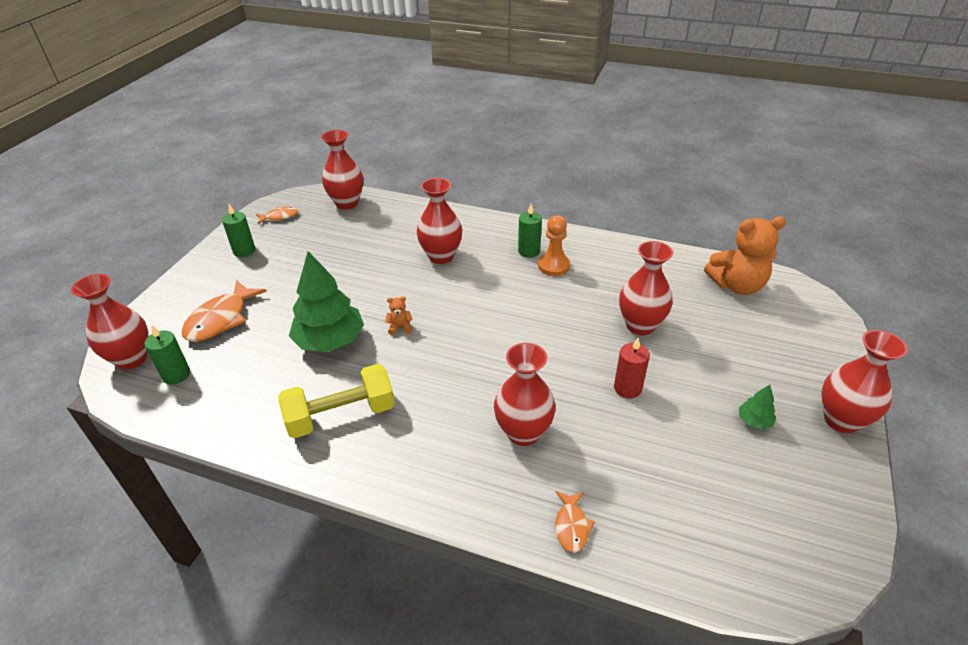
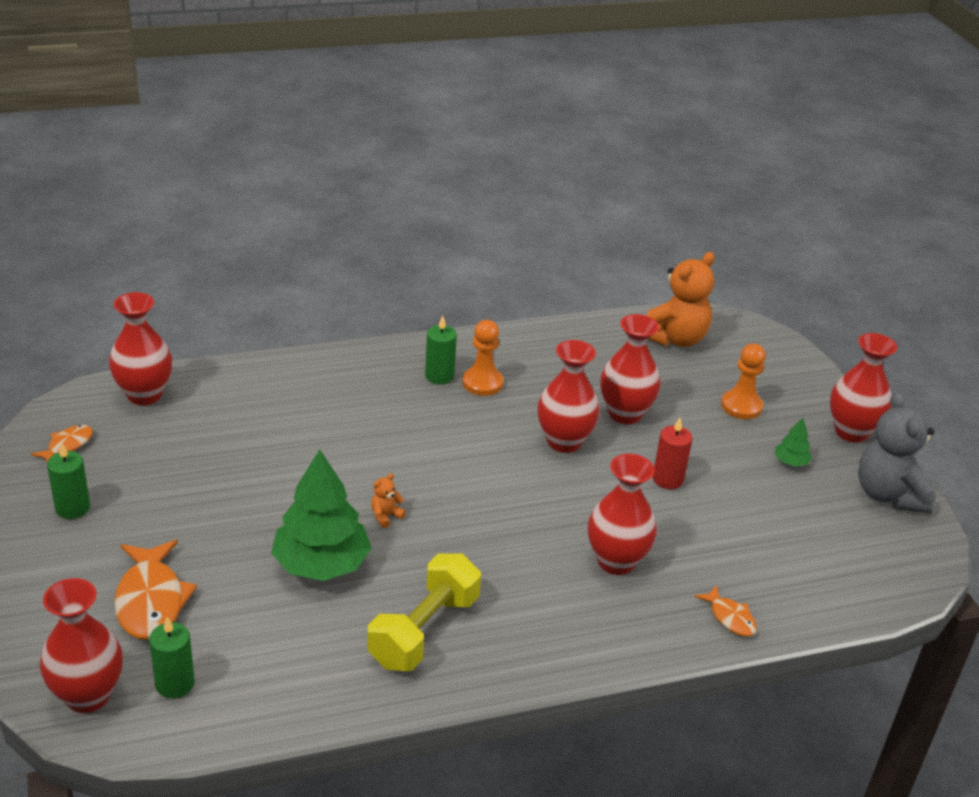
camera: 40 degrees left, 5 degrees down
(441, 256) = (345, 418): red vase -> red vase (564, 442)
(748, 357) = (741, 406): none -> orange pawn
(831, 493) = (888, 495): none -> grey teddy bear

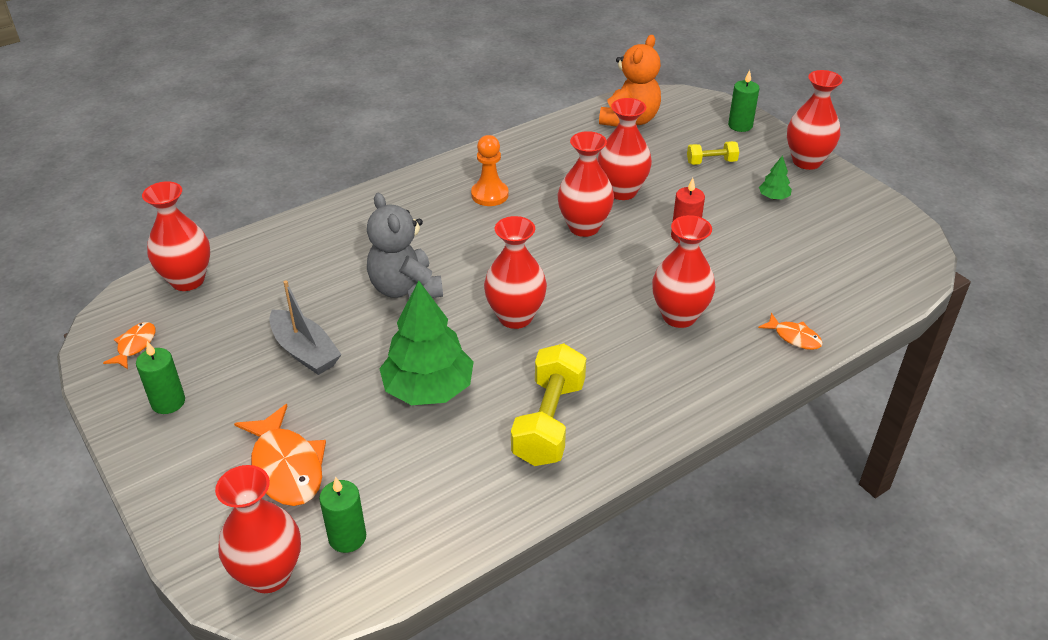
camera: 15 degrees left, 5 degrees up
(221, 494) = (305, 351): none -> grey boat
(386, 516) = (464, 331): orange teddy bear -> none
(439, 376) = (449, 198): green candle -> green candle (740, 125)
(444, 516) = (515, 317): none -> red vase
(741, 406) = (711, 162): orange pawn -> yellow dumbbell
(888, 495) = (861, 204): grey teddy bear -> grey teddy bear (405, 288)

